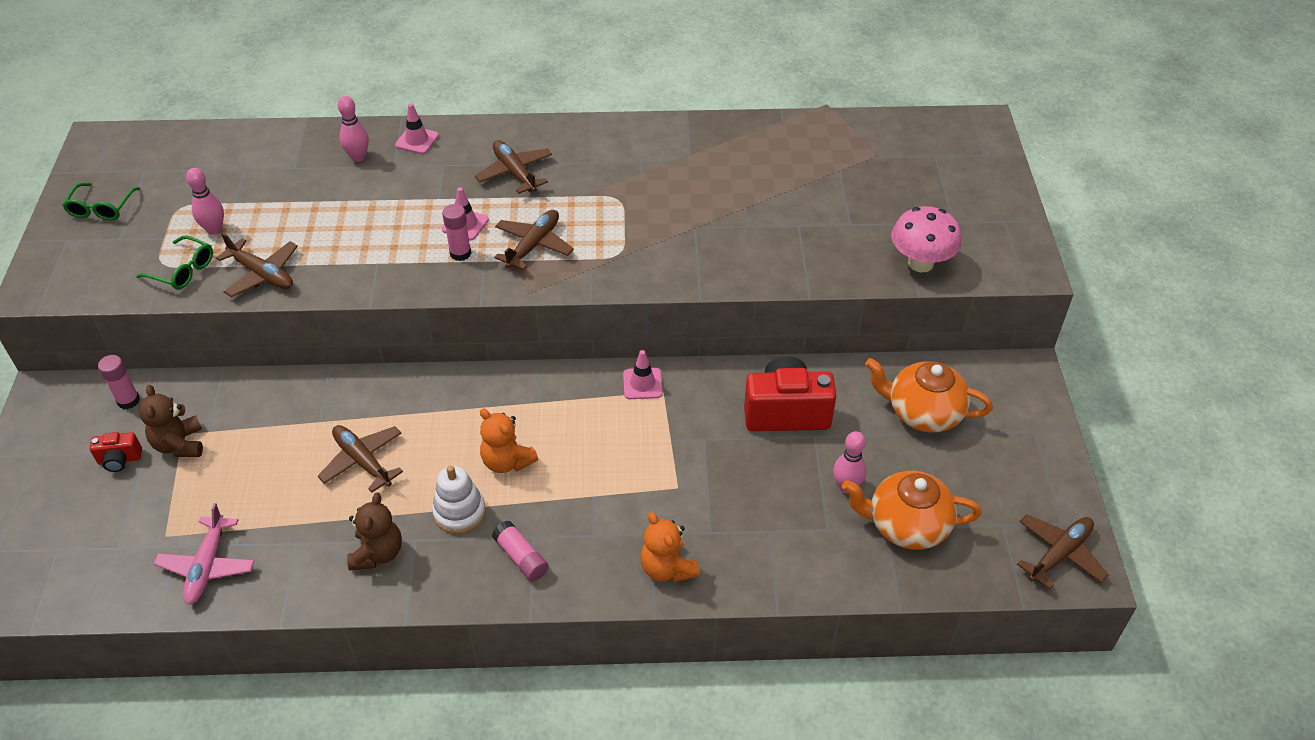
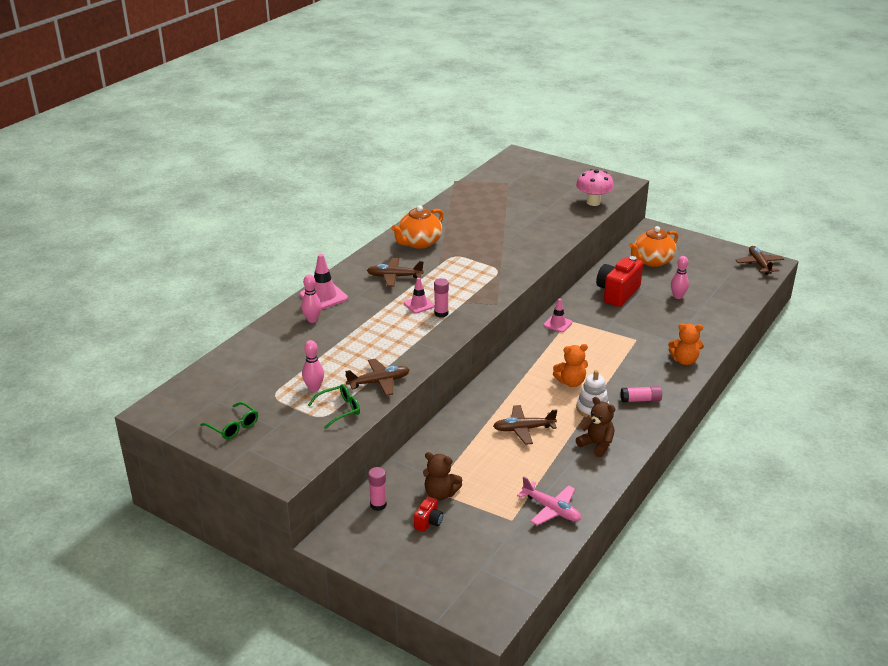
camera: 55 degrees left, 15 degrees down
(417, 140) = (323, 297): pink traffic cone -> pink traffic cone, size x1.57
(534, 245) = (461, 290): brown plane -> none
(906, 525) = (713, 291): orange teapot -> orange teapot (419, 243)

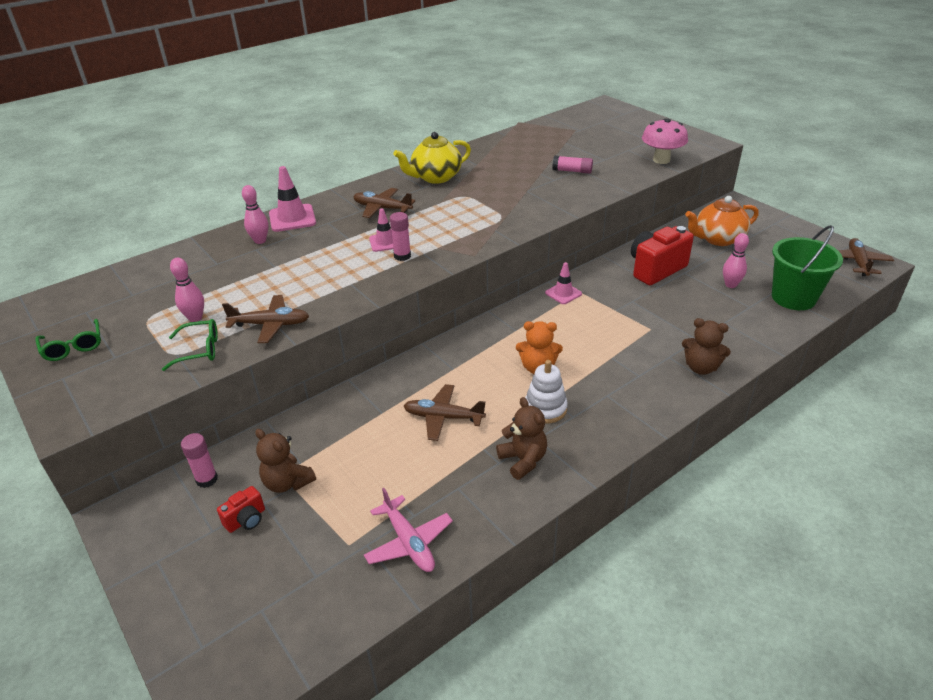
camera: 20 degrees right, 5 degrees up
(419, 243) = (435, 177): orange teapot -> yellow teapot
(640, 400) = (615, 409): pink glue stick -> pink glue stick (572, 171)
(684, 360) = (701, 367): orange teddy bear -> brown teddy bear
(725, 299) = (793, 298): none -> green bucket

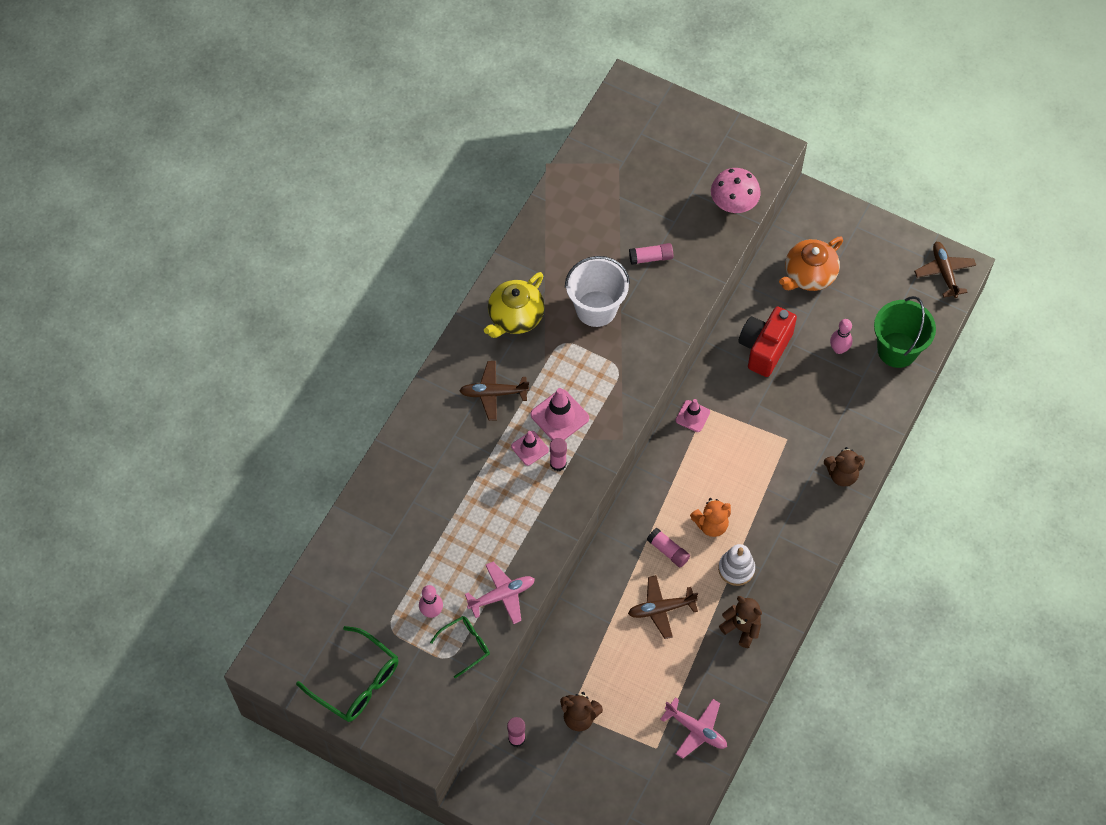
camera: 25 degrees left, 25 degrees up
(73, 347) = (356, 682): green glasses -> green glasses, size x1.67
(246, 520) = (571, 758): red camera -> none
(260, 241) = (408, 488): pink bowling pin -> none
(271, 324) = (502, 595): brown plane -> pink plane
(292, 218) = (414, 441): pink traffic cone -> pink traffic cone (559, 416)
(481, 375) = (668, 551): none -> pink glue stick
(506, 185) = (596, 308): none -> white bucket

